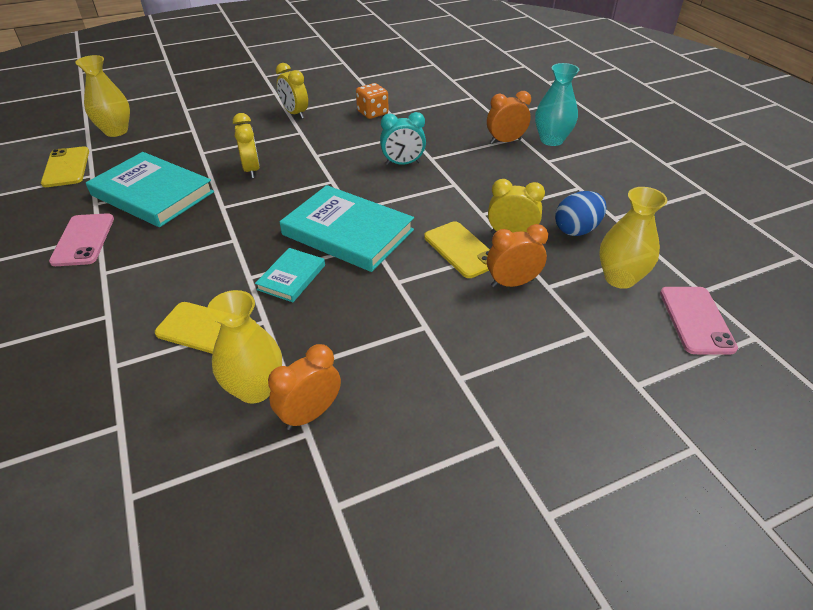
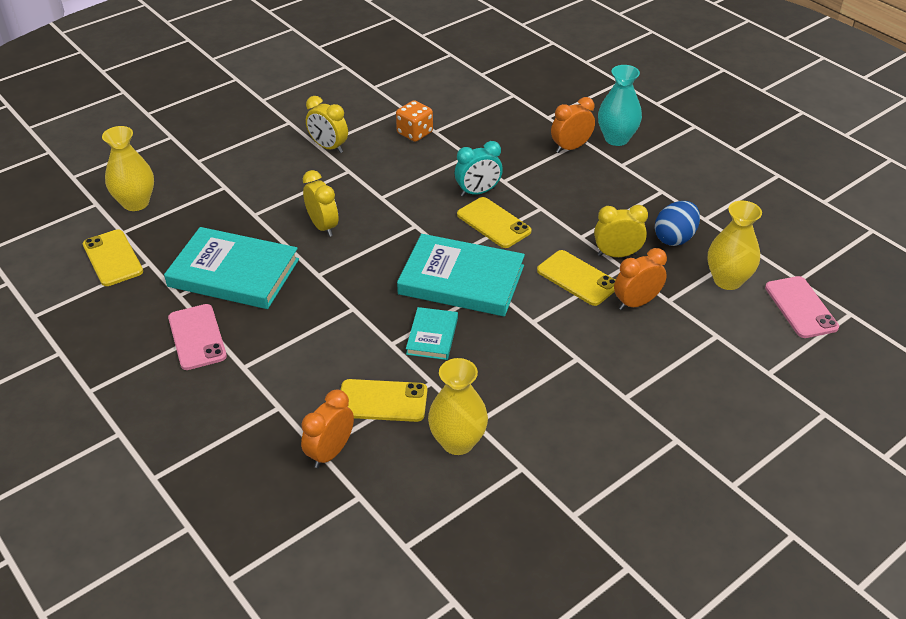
camera: 15 degrees left, 0 degrees up
(310, 414) = (516, 452): orange clock -> orange clock (330, 452)
(404, 190) = (493, 223): none -> yellow phone

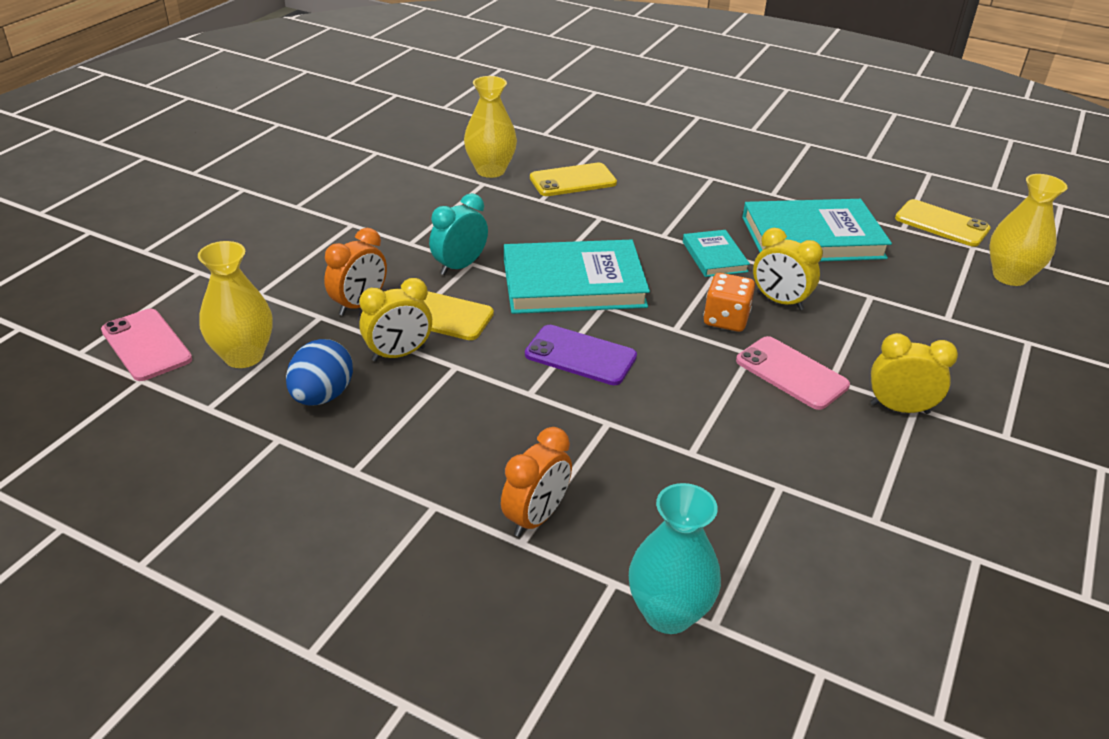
camera: 155 degrees right, 5 degrees down
(197, 337) = (776, 187): pink phone -> pink phone (791, 373)
(330, 452) = (587, 148): orange clock -> none
(415, 133) = (806, 471): orange dice -> orange dice (726, 319)
(432, 336) = (566, 230): turquoise book -> turquoise book (714, 257)
(478, 192) = (631, 394): turquoise clock -> turquoise clock (459, 266)
(493, 223) = (580, 356): yellow phone -> purple phone
(616, 139) = (461, 564): turquoise vase -> turquoise vase (668, 613)

